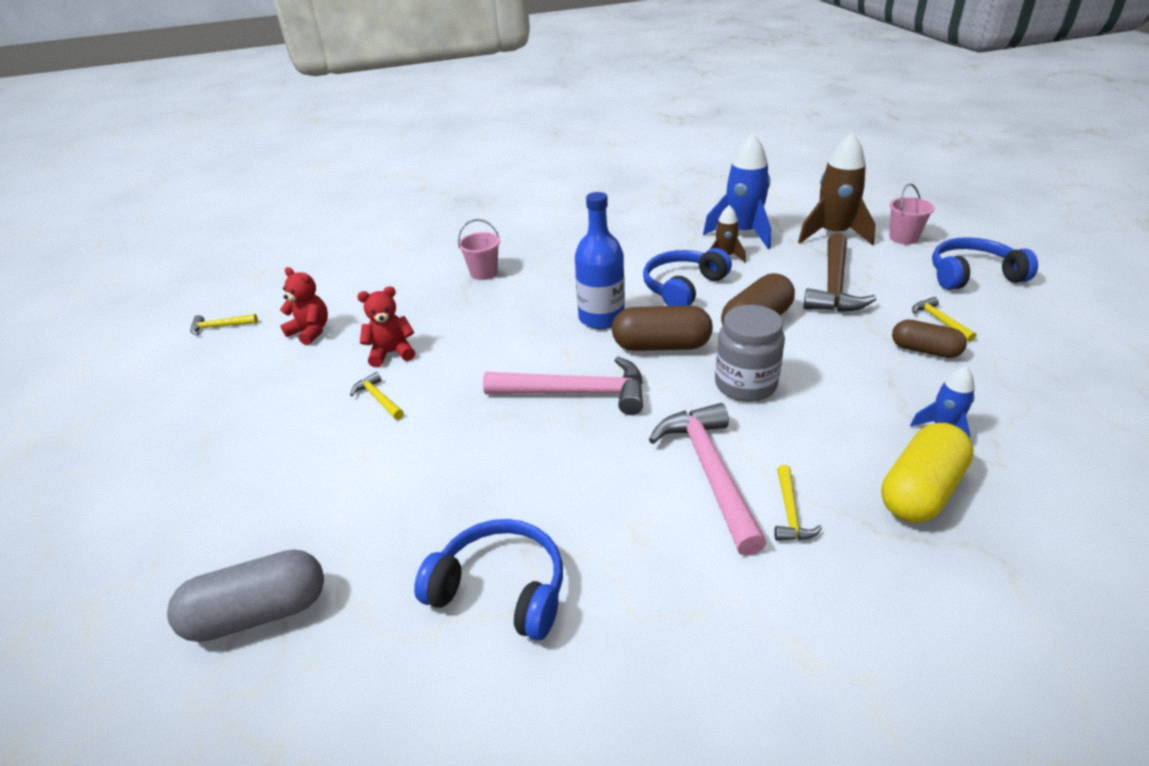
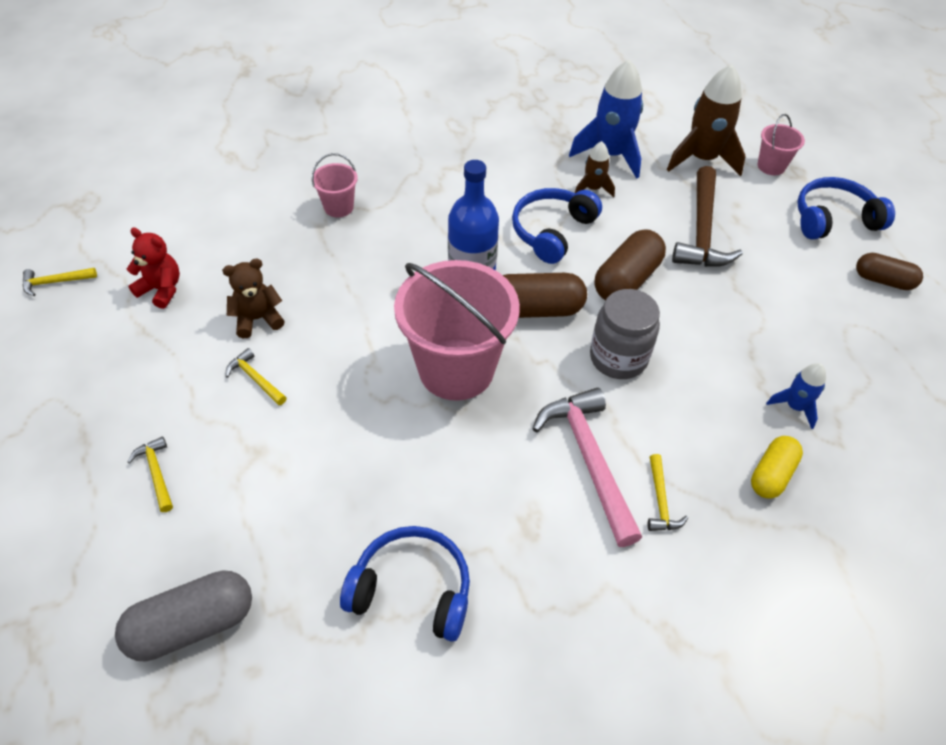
camera: 10 degrees left, 15 degrees up
(392, 353) = (258, 319): red teddy bear -> brown teddy bear
(576, 393) = (456, 369): pink hammer -> pink bucket
(921, 490) = (771, 474): yellow capsule -> yellow capsule, size x0.66
(924, 350) = (783, 315): brown capsule -> brown capsule (883, 280)
(939, 320) = (799, 278): yellow hammer -> yellow hammer (156, 473)

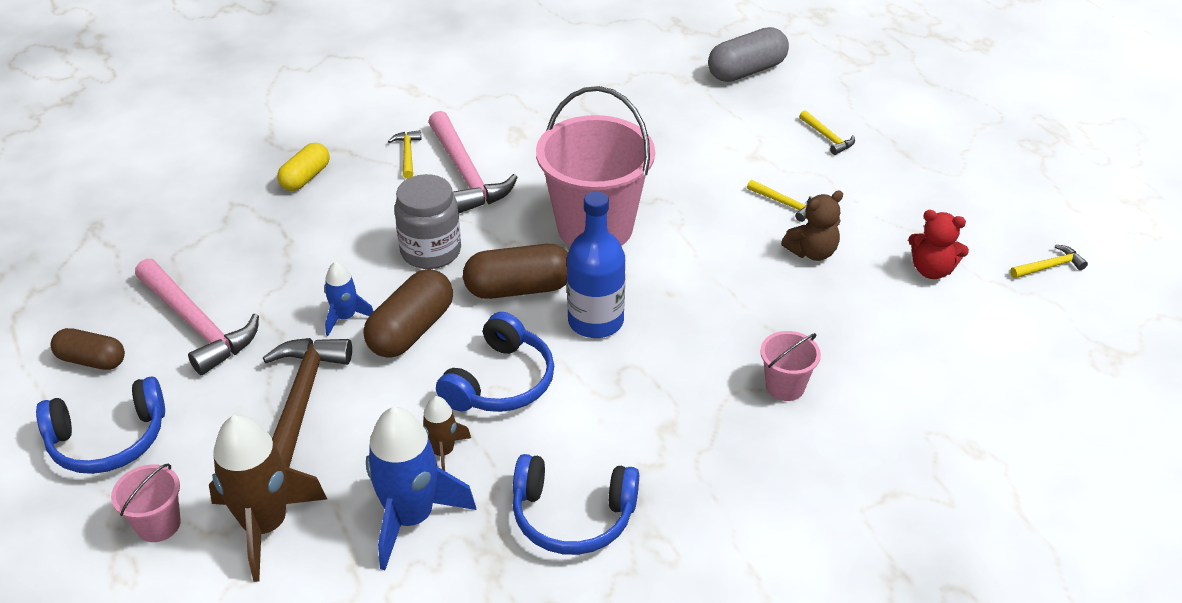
camera: 175 degrees right, 10 degrees down
(412, 590) = (600, 96): blue headphones -> blue headphones (573, 516)
(794, 406) = (262, 227): blue rocket -> blue rocket (345, 317)
(811, 303) = (197, 325): none -> pink hammer

